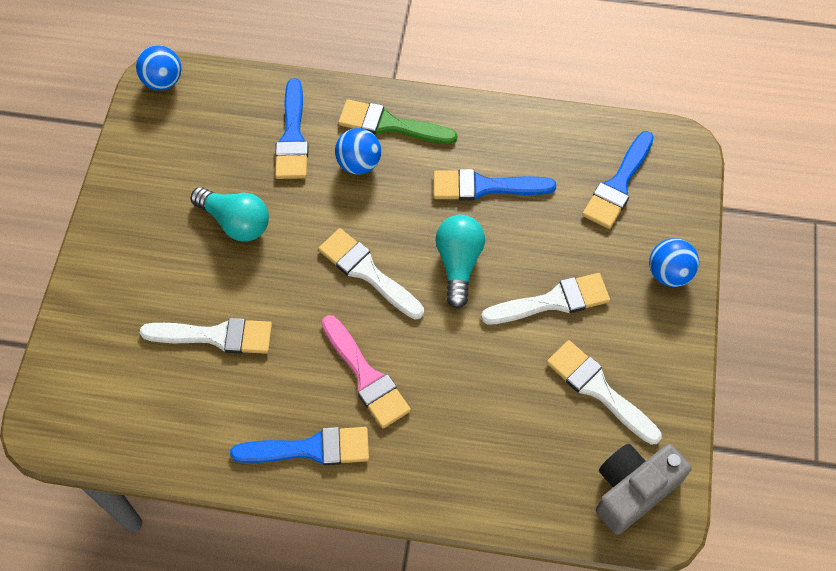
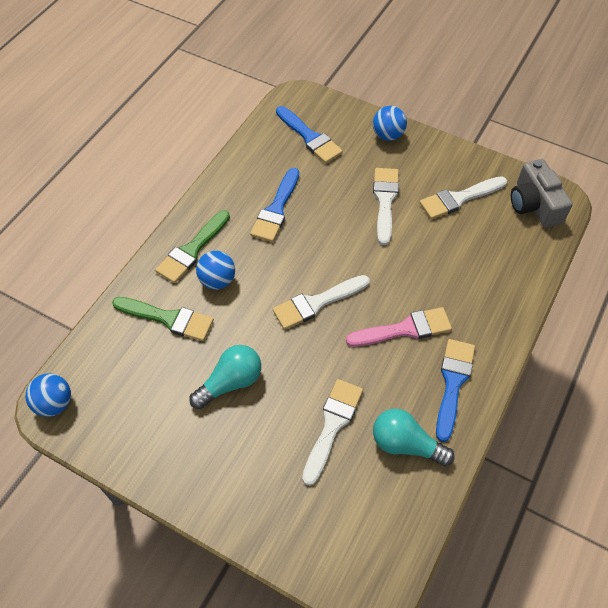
camera: 70 degrees left, 5 degrees down
(293, 137) = (168, 319): blue brush -> green brush
(458, 264) = (333, 244): turquoise light bulb -> turquoise light bulb (406, 444)

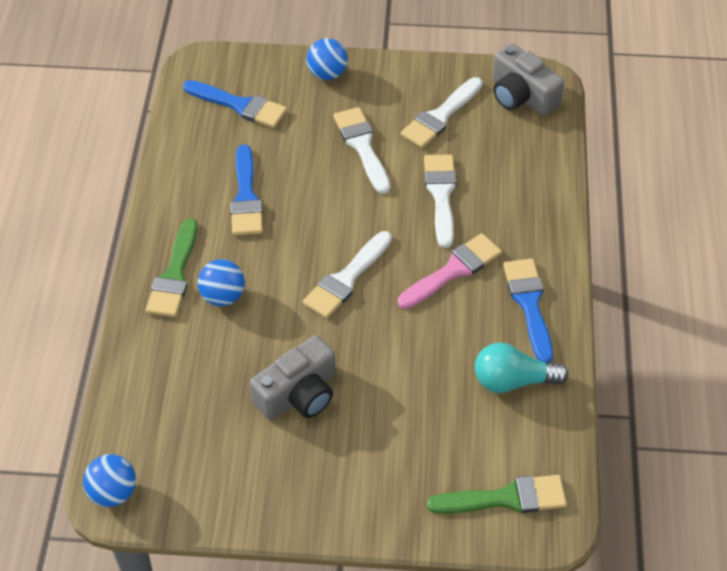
camera: 25 degrees left, 5 degrees down
(168, 319) = (191, 356): green brush -> green brush (506, 498)
(230, 382) = (298, 394): turquoise light bulb -> grey camera
(332, 425) = (429, 392): white brush -> white brush (441, 194)

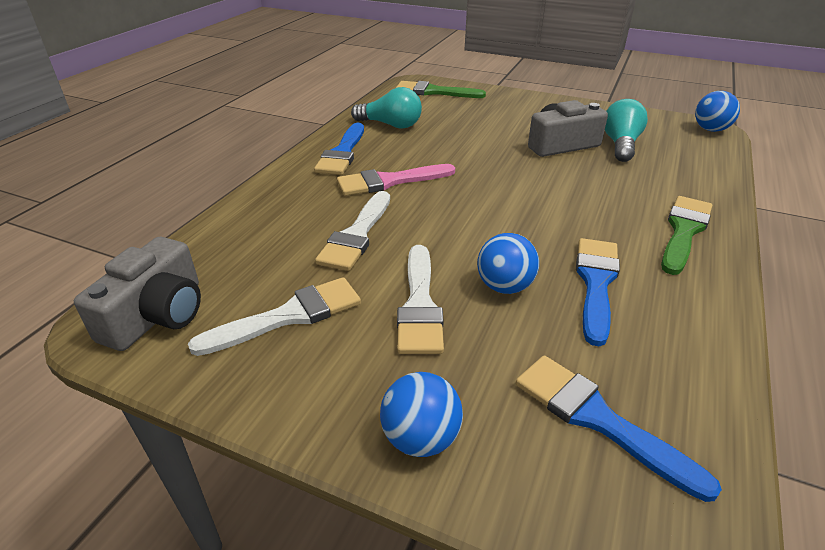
camera: 160 degrees left, 15 degrees down
(223, 296) = (626, 206): blue ball -> blue ball (504, 286)
(229, 415) = (620, 145): none -> turquoise light bulb
(346, 279) = (495, 194): white brush -> none
(521, 95) = (157, 315): grey camera -> grey camera turned 45 degrees clockwise

